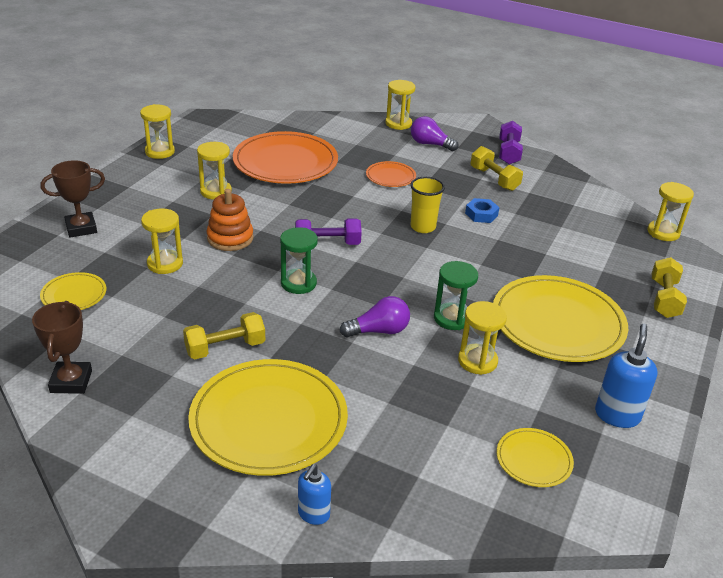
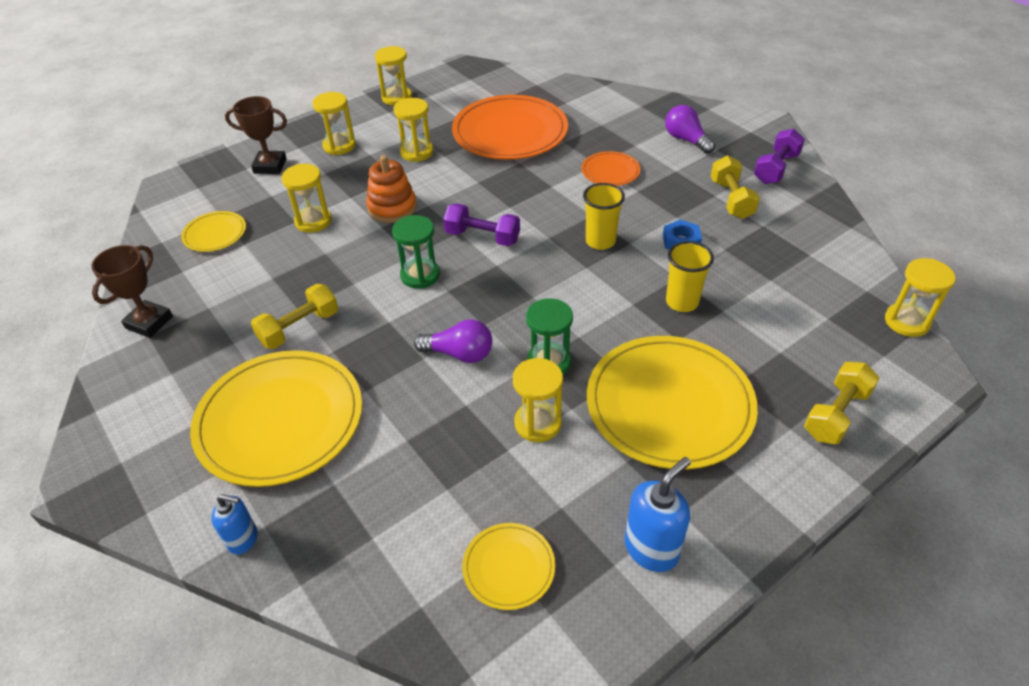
camera: 30 degrees right, 10 degrees up
(225, 348) = (299, 328): yellow dumbbell -> yellow dumbbell turned 45 degrees counterclockwise
(313, 514) = (243, 539): blue soap dispenser -> blue soap dispenser turned 135 degrees counterclockwise
(398, 124) = (668, 107): yellow hourglass -> yellow hourglass (339, 146)
(514, 254) = (682, 302): none -> yellow cup

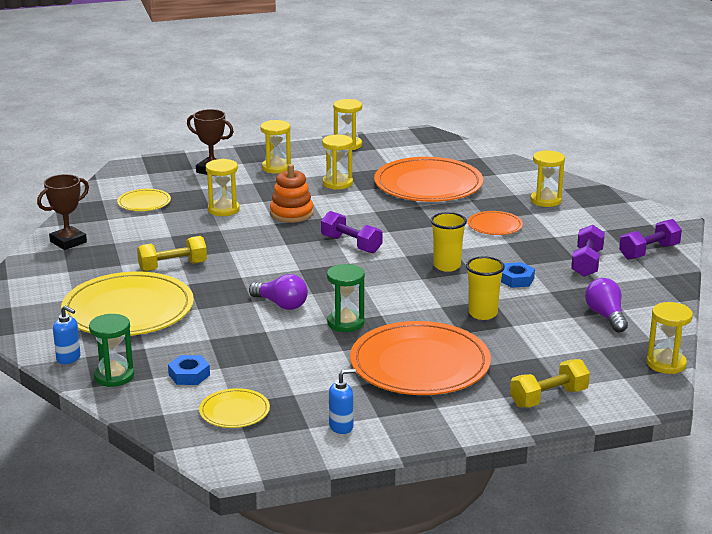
camera: 20 degrees right, 20 degrees down
(416, 517) = (189, 375): none -> blue nut
(420, 275) = (284, 256): green hourglass -> green hourglass (114, 376)
(538, 423) = (311, 351): yellow hourglass -> yellow hourglass (545, 200)
(651, 549) = (341, 427): blue soap dispenser -> blue soap dispenser, size x0.64
(669, 404) = (420, 364): yellow plate -> orange plate
(686, 140) = (583, 218): purple light bulb -> purple light bulb (606, 316)
(731, 199) = (587, 263): yellow dumbbell -> purple dumbbell

